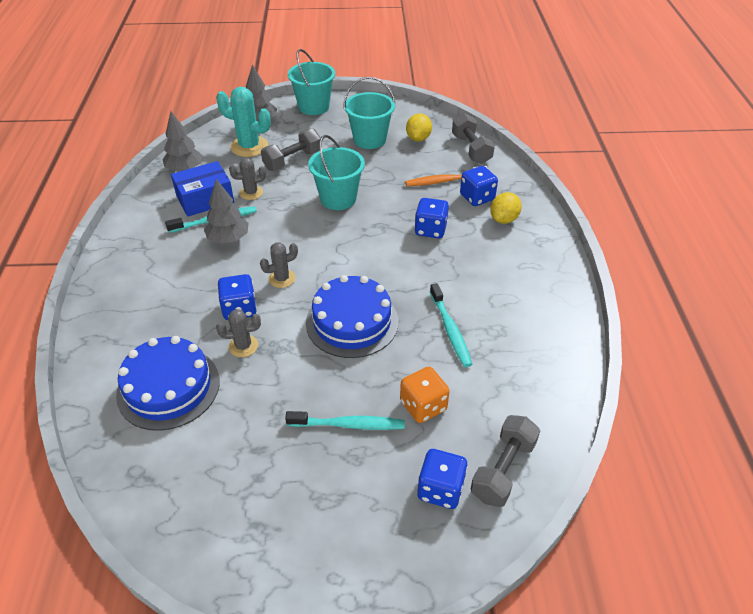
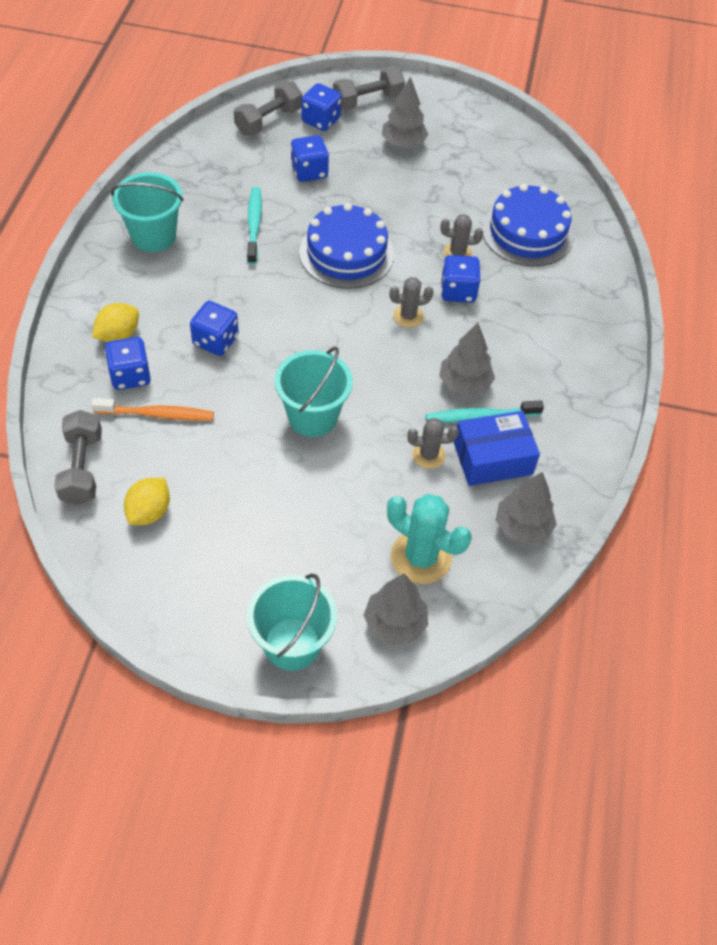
camera: 170 degrees left, 10 degrees up
(292, 160) = (358, 508): grey dumbbell -> grey dumbbell (367, 101)
(326, 479) = (403, 143): none -> grey tree
(349, 425) = (376, 172): turquoise toothbrush -> none
(369, 139) = (226, 528): turquoise bucket -> turquoise bucket (153, 236)
(423, 406) = (309, 172): orange dice -> blue dice

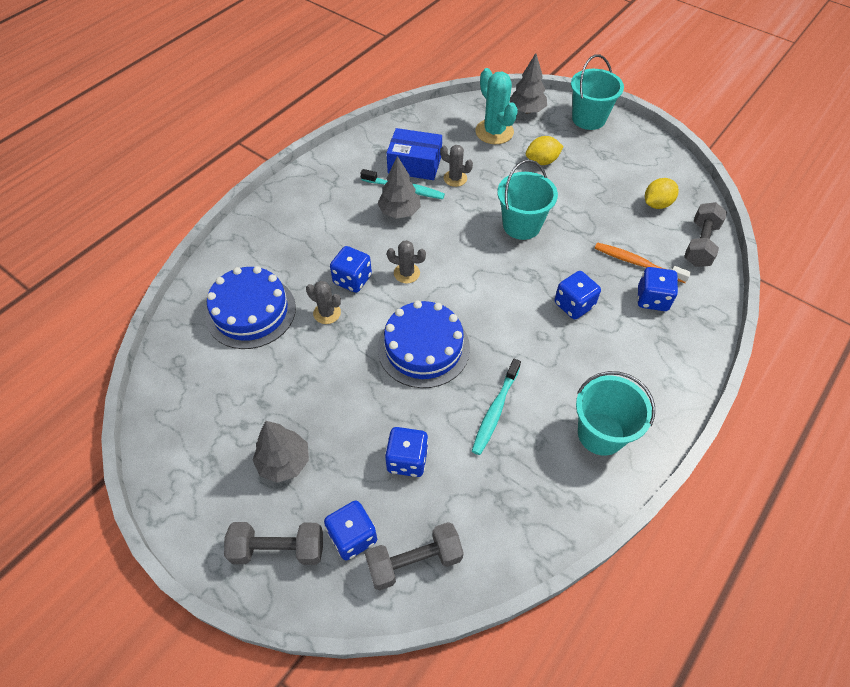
camera: 150 degrees left, 0 degrees up
(118, 335) = (656, 337): yellow lemon -> yellow lemon (542, 161)
(522, 527) = (424, 127): grey tree -> none

